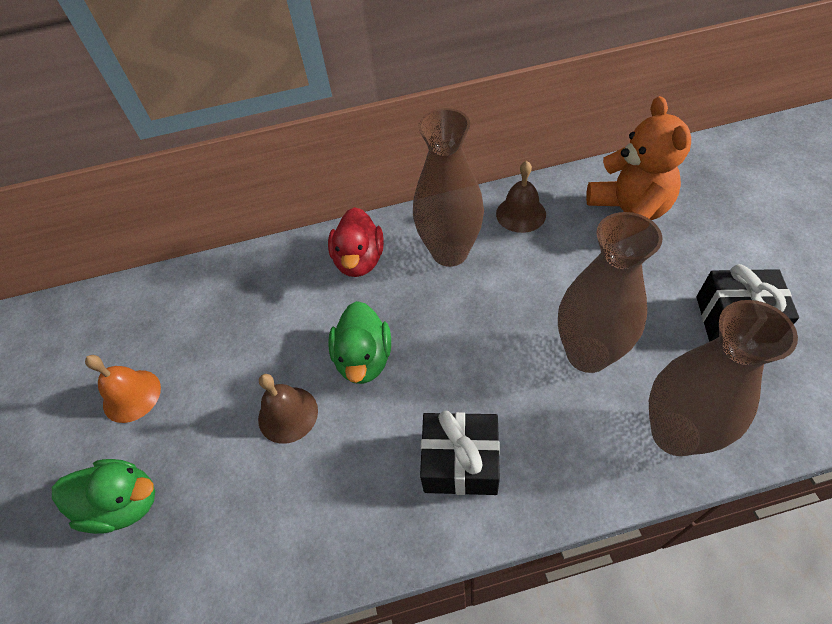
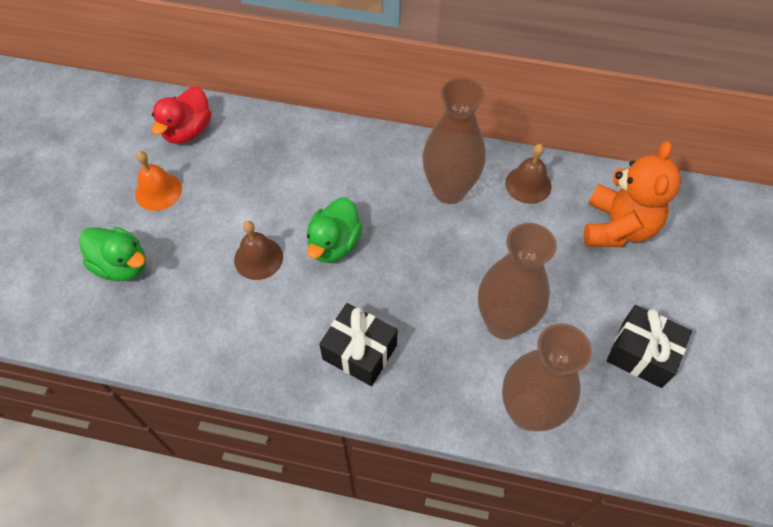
camera: 20 degrees right, 5 degrees up
(359, 260) = (374, 163): red duck -> red duck (188, 131)

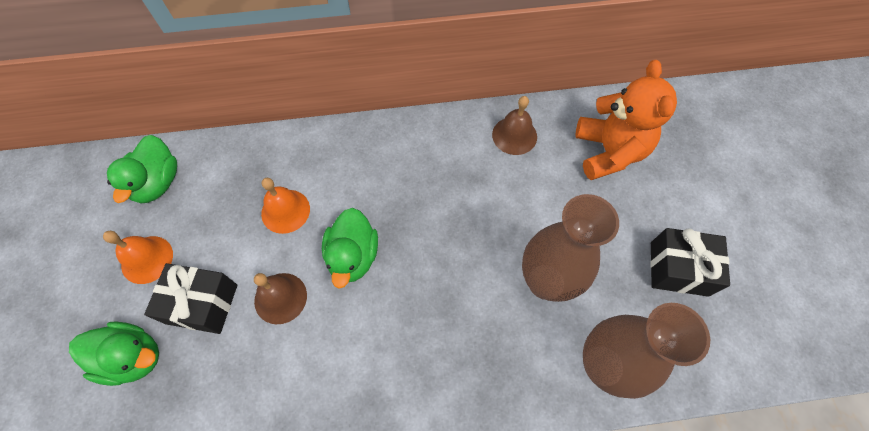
camera: 20 degrees left, 5 degrees up
(188, 131) = (157, 183): red duck -> green duck
(289, 187) = (285, 211): none -> orange bell
(359, 352) = (420, 364): black gift -> black gift (202, 304)
(449, 190) = (444, 164): brown vase -> none

